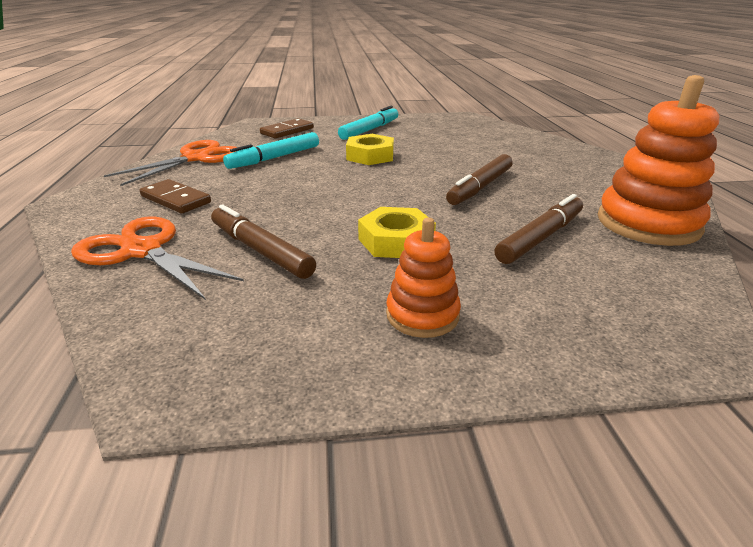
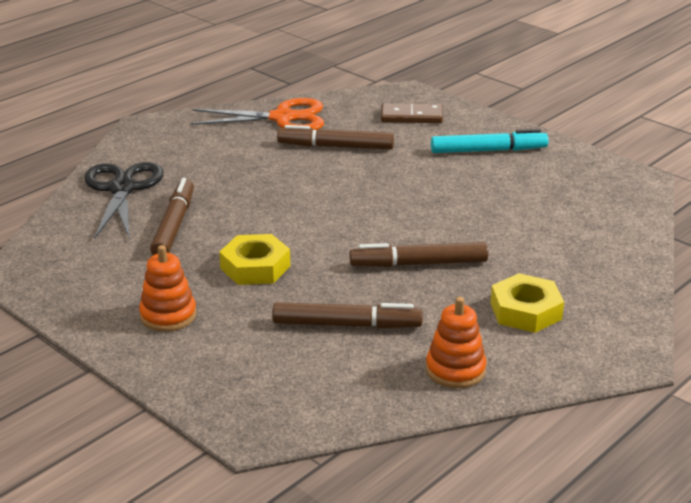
camera: 50 degrees right, 0 degrees up
(142, 251) = (122, 189): orange scissors -> black scissors
(176, 199) = (201, 156): brown domino -> none
(275, 158) = (336, 147): turquoise marker -> brown marker
(370, 156) = (413, 183): yellow nut -> yellow nut (526, 311)
(648, 223) = (455, 370): orange stacking toy -> orange stacking toy, size x0.56

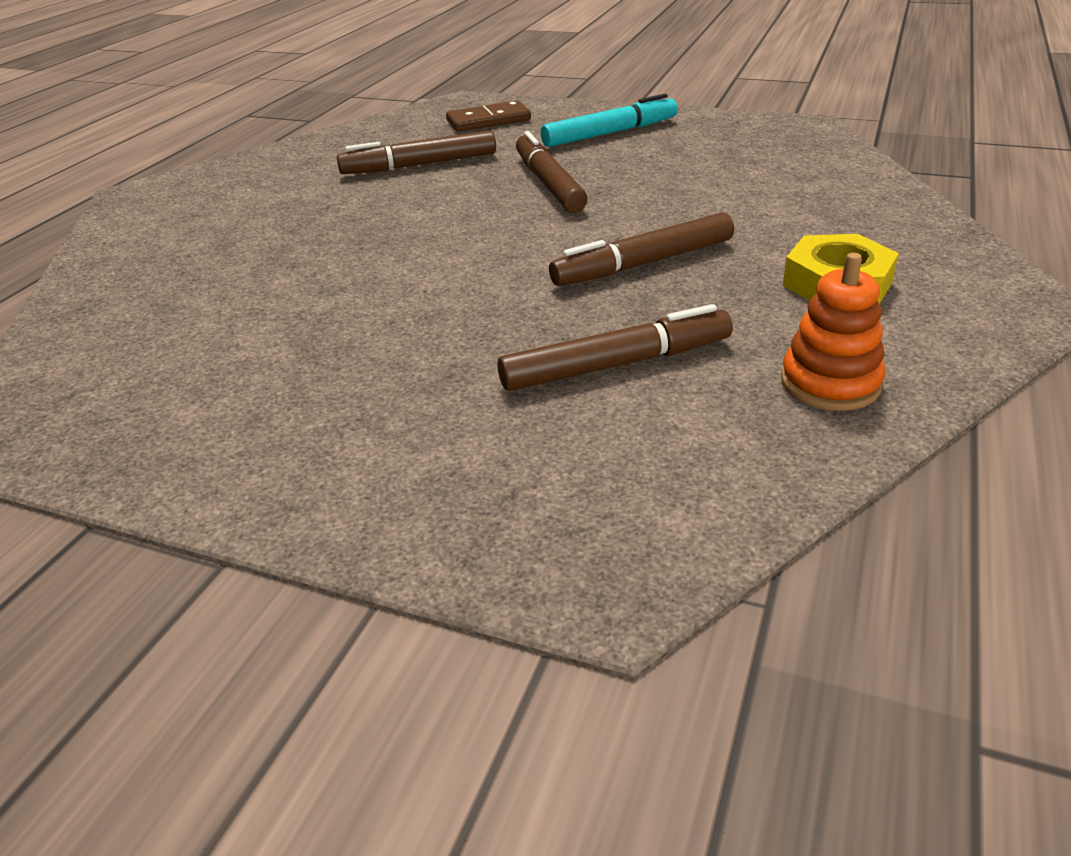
camera: 20 degrees left, 5 degrees up
(122, 189) = (140, 272): black scissors -> none
(168, 315) = (321, 427): orange stacking toy -> none
(174, 225) = (251, 299): brown marker -> brown marker (548, 184)
(255, 267) = (416, 323): yellow nut -> none
(282, 118) = (326, 151): orange scissors -> none

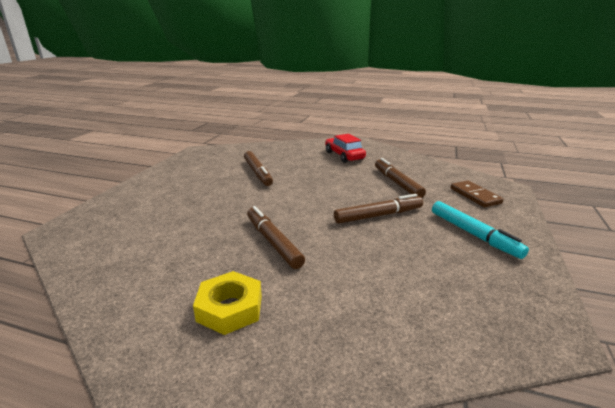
camera: 85 degrees right, 10 degrees down
(239, 205) = (344, 156): none -> red car
(616, 364) = (180, 233): brown marker -> brown marker (258, 173)
(830, 383) = (128, 290): orange stacking toy -> none

